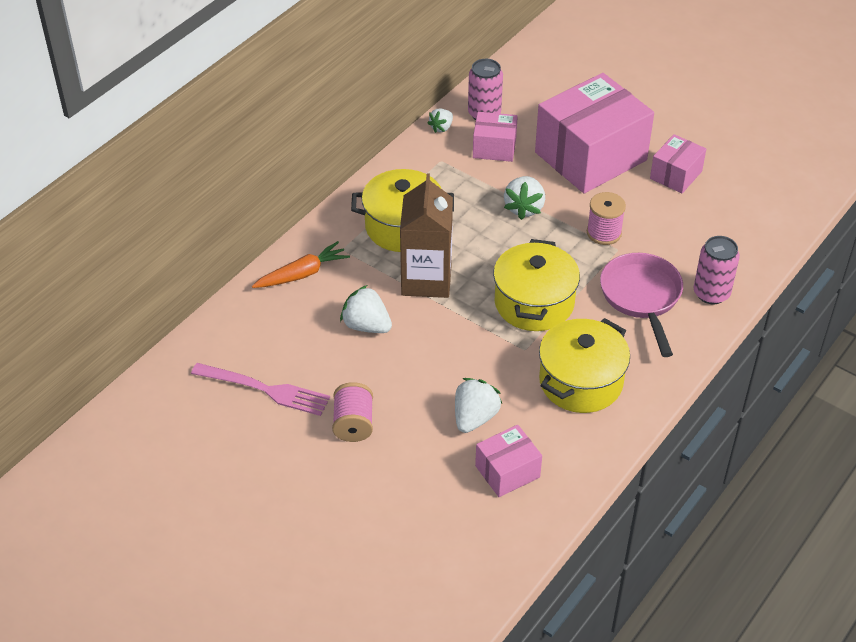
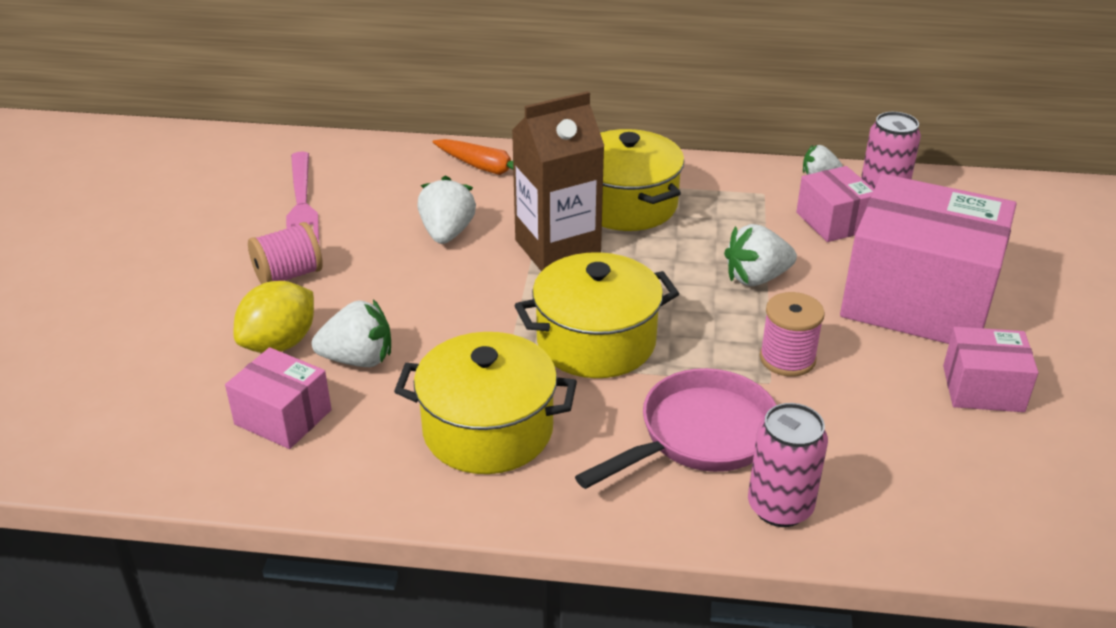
camera: 60 degrees right, 10 degrees down
(430, 451) = (279, 343): none -> yellow lemon

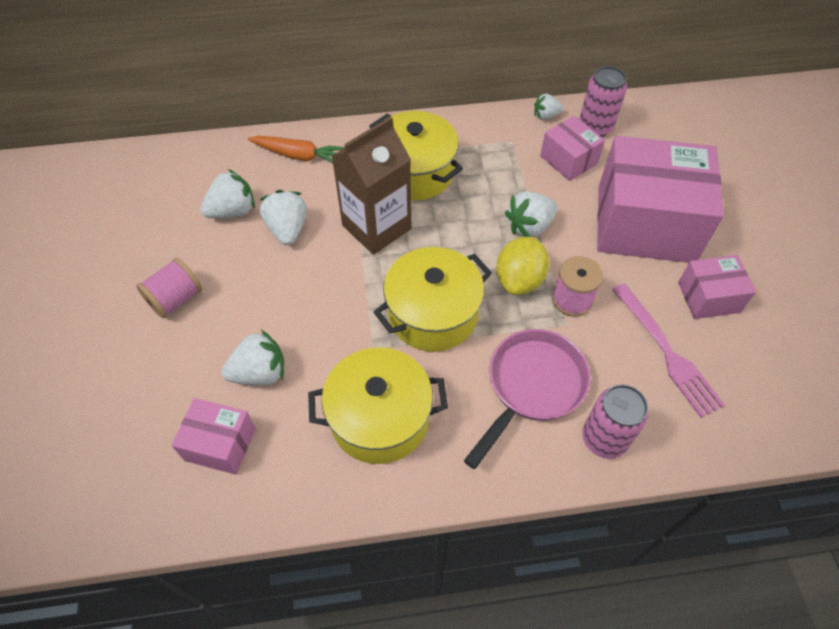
camera: 15 degrees left, 20 degrees up
(279, 343) = (192, 371): yellow lemon -> yellow lemon (519, 279)
(302, 204) = (161, 222): pink fork -> pink fork (667, 353)
(389, 207) = (233, 211): none -> white strawberry

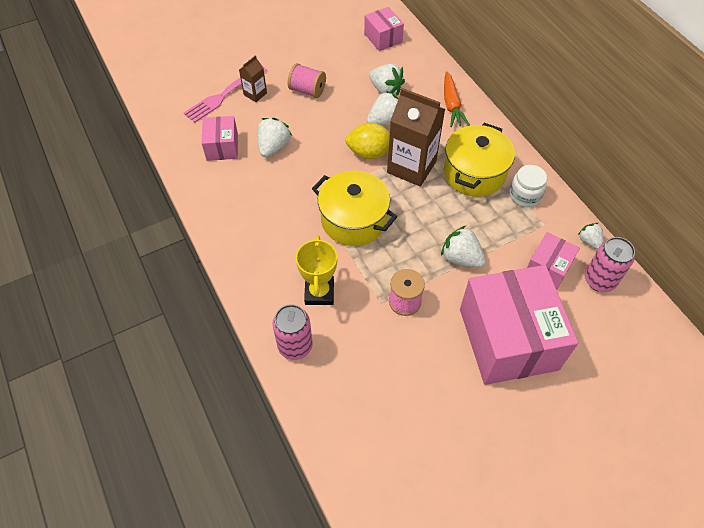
camera: 70 degrees right, 0 degrees up
(138, 369) = (255, 94): none -> brown carton
(260, 373) = (273, 147): white strawberry -> white strawberry turned 120 degrees counterclockwise
(380, 418) = (264, 215): yellow pot -> none
(466, 142) = (525, 195): none -> white jar
(519, 279) = (407, 263): yellow lemon -> yellow lemon (369, 153)
(531, 387) = (319, 292): pink pan -> yellow trophy
(667, 353) = (384, 376): pink fork -> pink fork (223, 95)
(708, 297) = (453, 400): pink box -> pink box (383, 38)

